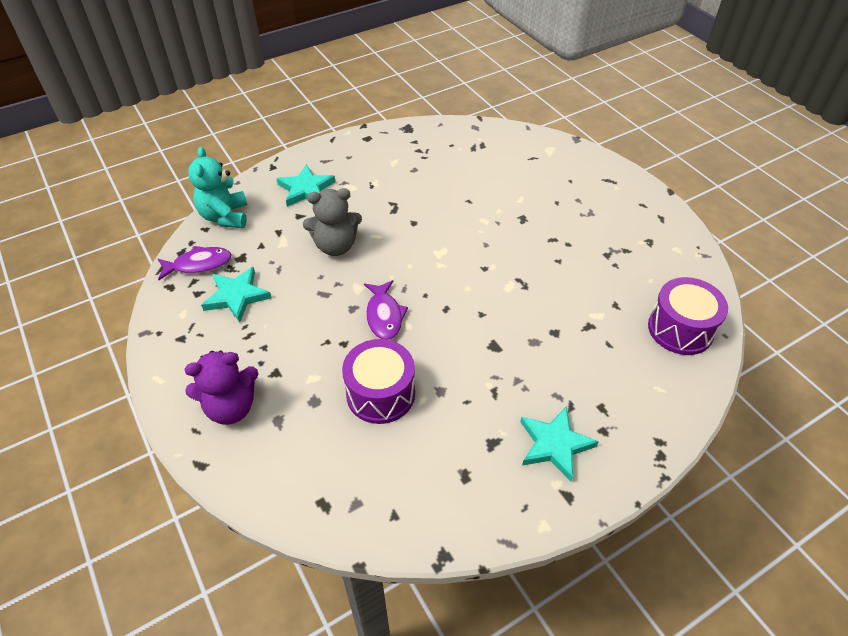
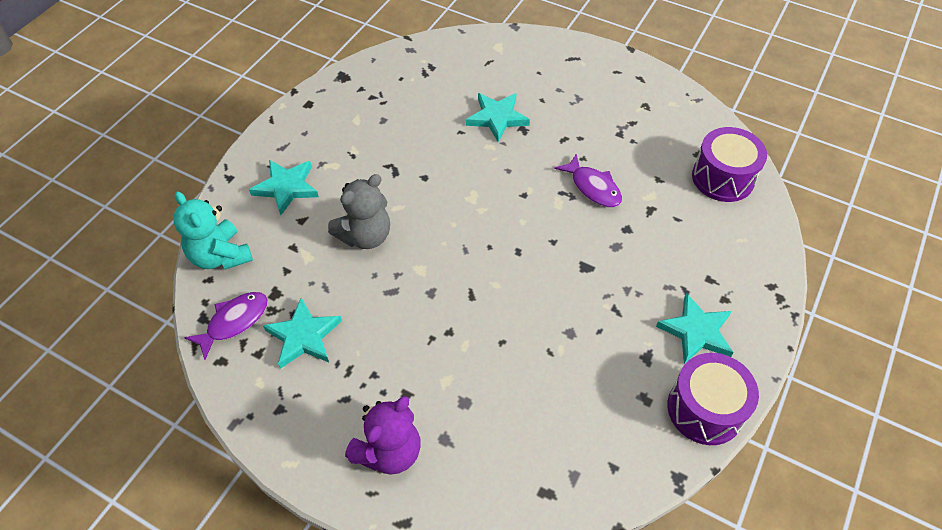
camera: 30 degrees left, 5 degrees up
(380, 394) = (520, 363): purple drum -> purple drum (705, 409)
(384, 315) = (467, 285): purple fish -> purple fish (593, 187)
(507, 202) = (497, 118): none -> turquoise star

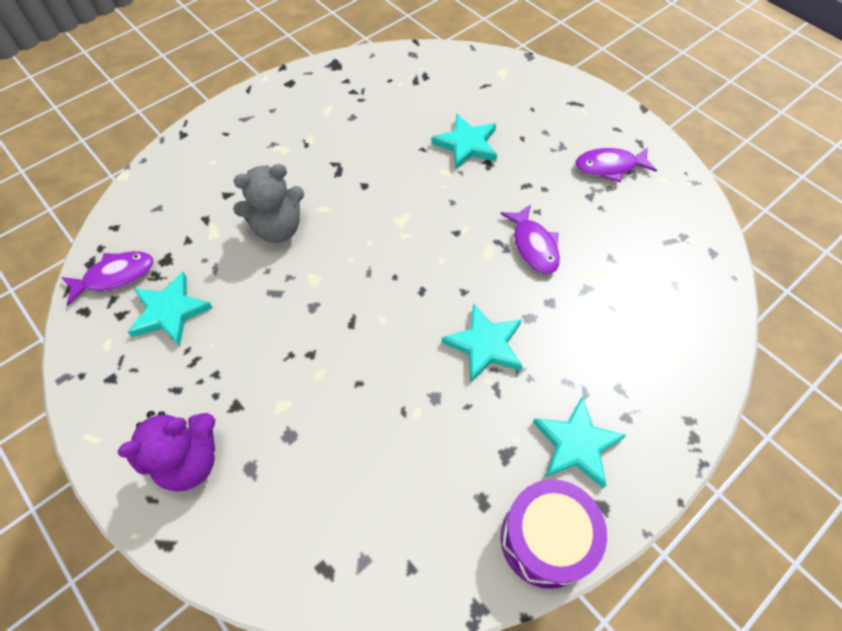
camera: 20 degrees right, 5 degrees up
(220, 256) = (136, 208): turquoise teddy bear -> none
(286, 187) = (229, 158): turquoise star -> turquoise star (485, 345)
(625, 105) = (609, 167): none -> purple fish
(722, 178) = (686, 277): purple drum -> none

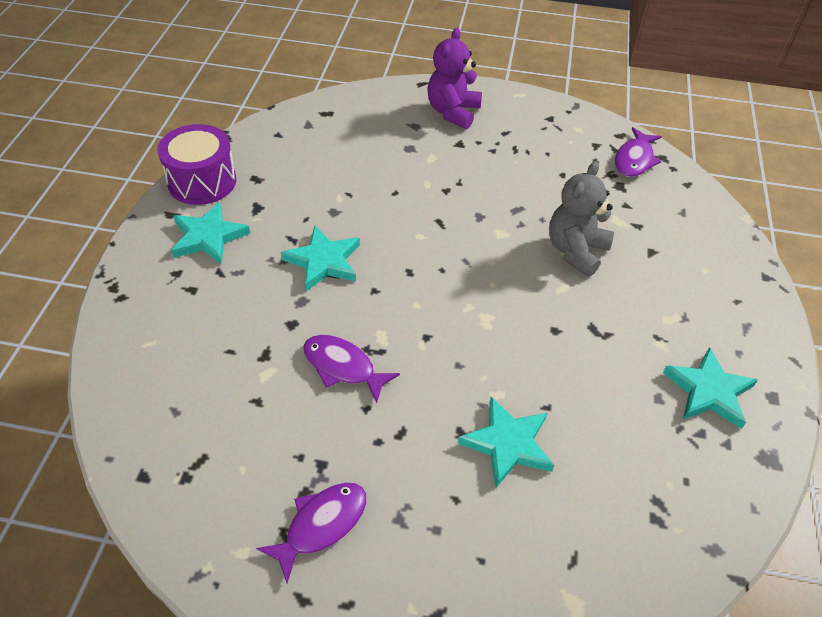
camera: 140 degrees right, 10 degrees down
(170, 312) = (568, 162): turquoise star -> turquoise star (708, 391)

